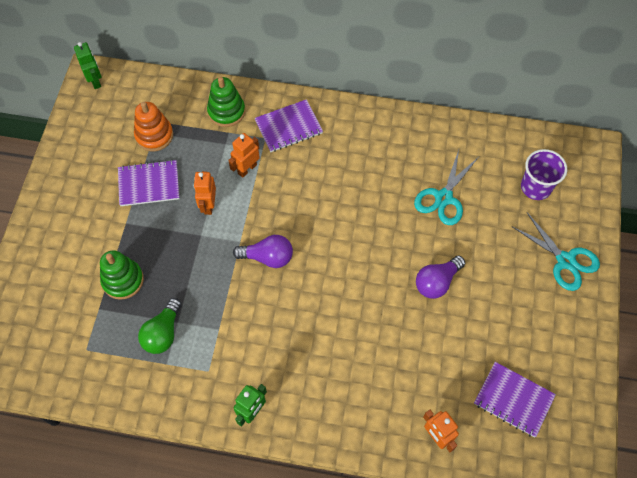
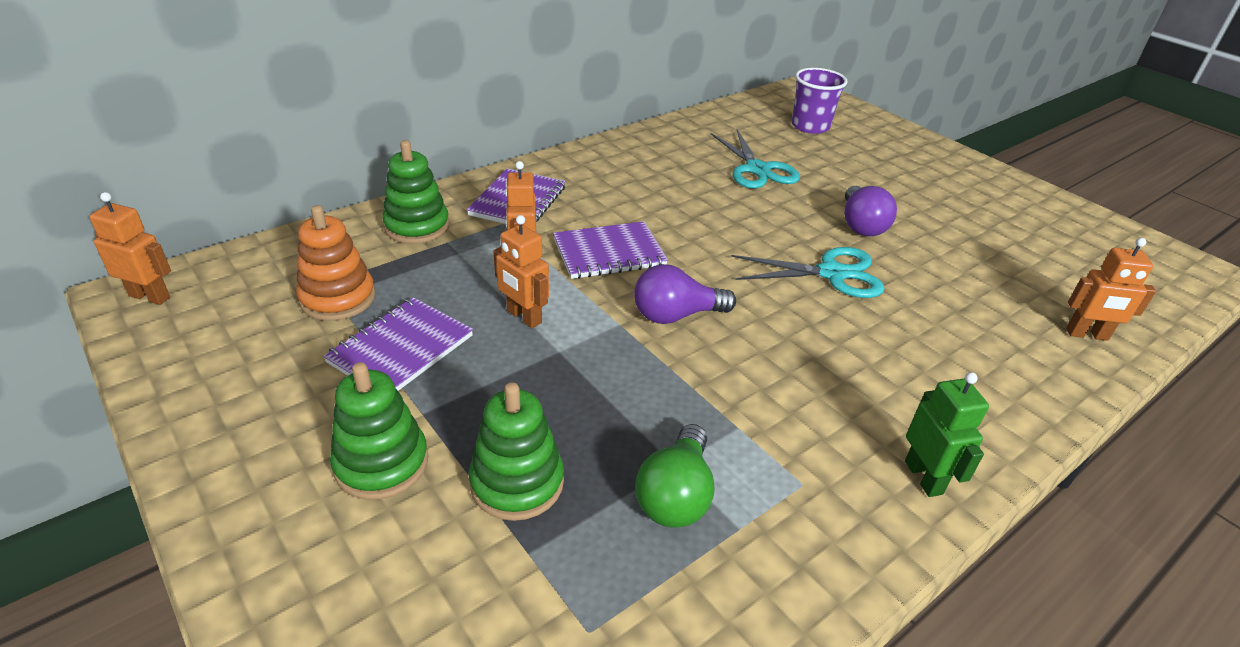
camera: 50 degrees left, 25 degrees down
(93, 234) = (381, 463): none -> green stacking toy
(95, 81) = (150, 296): green robot -> orange robot
(163, 333) = (675, 495): green light bulb -> green light bulb turned 45 degrees clockwise
(268, 257) = (676, 315): purple light bulb -> purple light bulb turned 150 degrees counterclockwise
(513, 400) = (1067, 260): purple notebook -> purple notebook (609, 253)
(565, 261) = (914, 154): turquoise scissors -> turquoise scissors (832, 274)

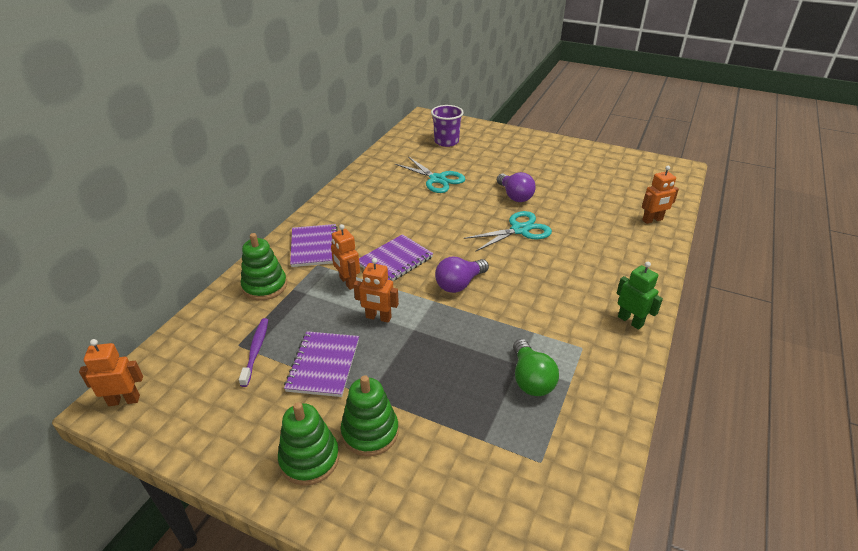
camera: 25 degrees left, 0 degrees up
(338, 298) = (256, 350): orange stacking toy -> purple toothbrush
(517, 482) = (450, 409): green stacking toy -> green stacking toy (309, 459)

